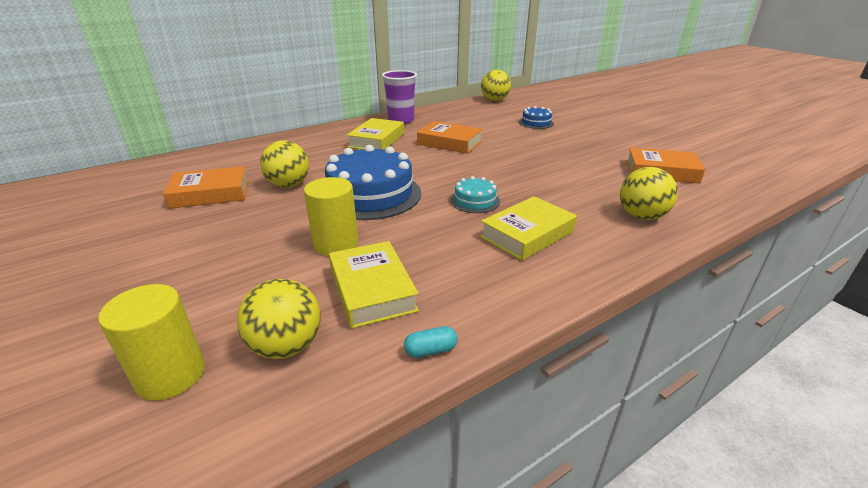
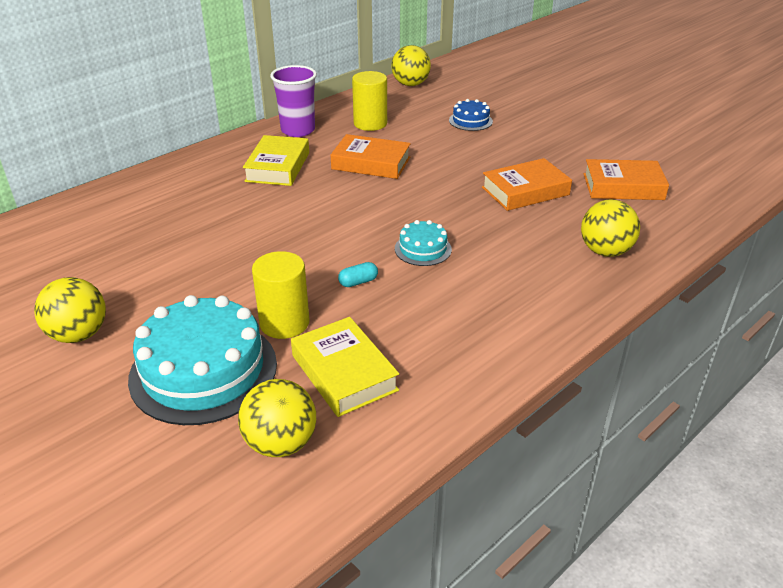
camera: 10 degrees left, 5 degrees up
(171, 375) = (179, 486): yellow cylinder -> yellow cylinder (370, 123)
(210, 194) = (102, 270): orange book -> orange book (525, 191)
(249, 274) = (203, 370): none -> turquoise cake
(289, 185) = (194, 248): yellow ball -> yellow ball (79, 335)
(370, 194) = (300, 252): blue cake -> none
(430, 350) = (422, 429): turquoise capsule -> turquoise capsule (358, 282)
(527, 234) = (489, 287): yellow book -> none

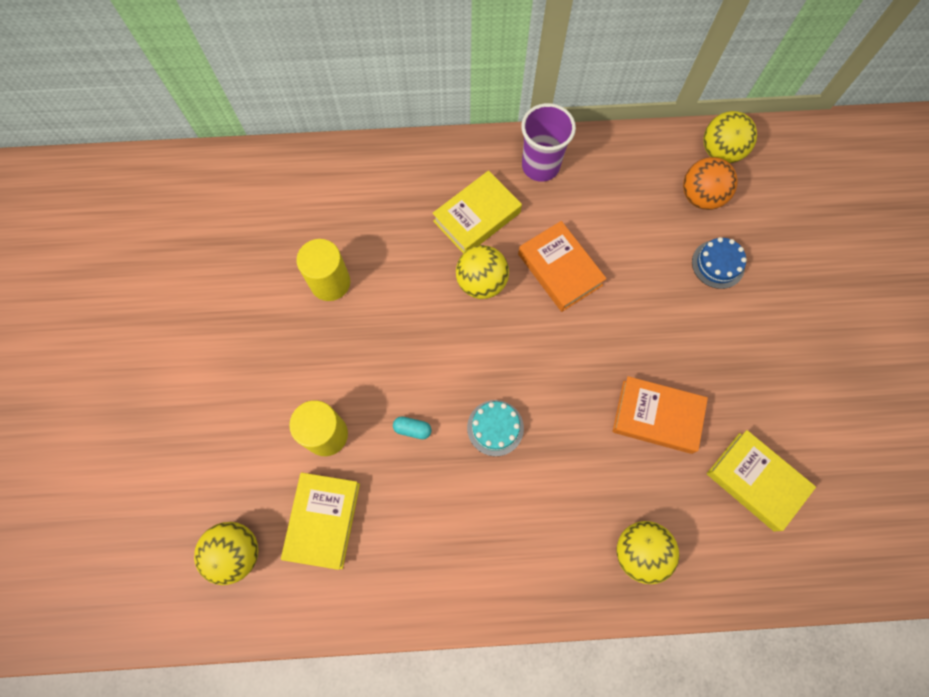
camera: 40 degrees right, 35 degrees up
(79, 335) = (194, 338): yellow ball -> yellow ball (481, 282)
(203, 370) = (241, 442): turquoise cake -> none
(370, 123) = (616, 200): yellow cylinder -> yellow cylinder (330, 282)
(423, 102) = (701, 196): none -> orange ball
(623, 187) = (755, 481): orange book -> yellow book

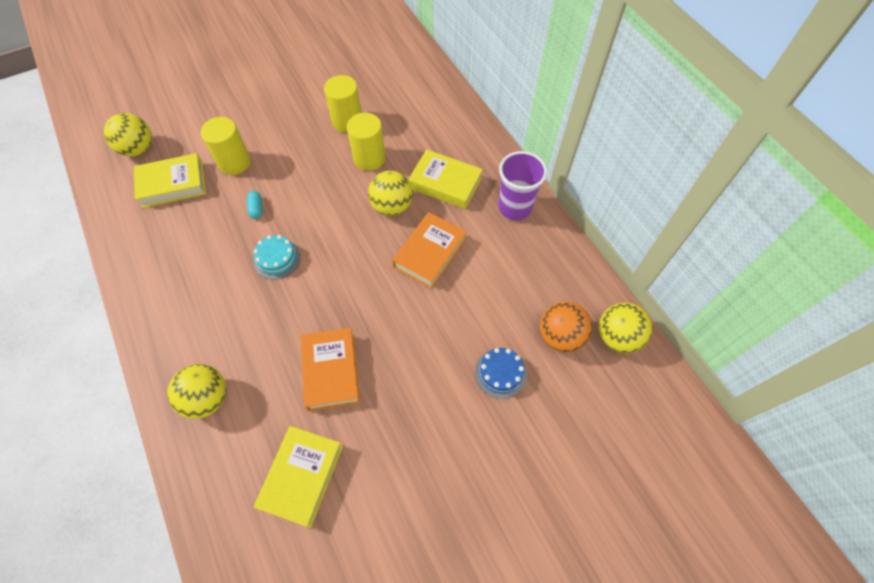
camera: 65 degrees right, 10 degrees down
(401, 279) = (369, 158): none -> yellow cylinder

